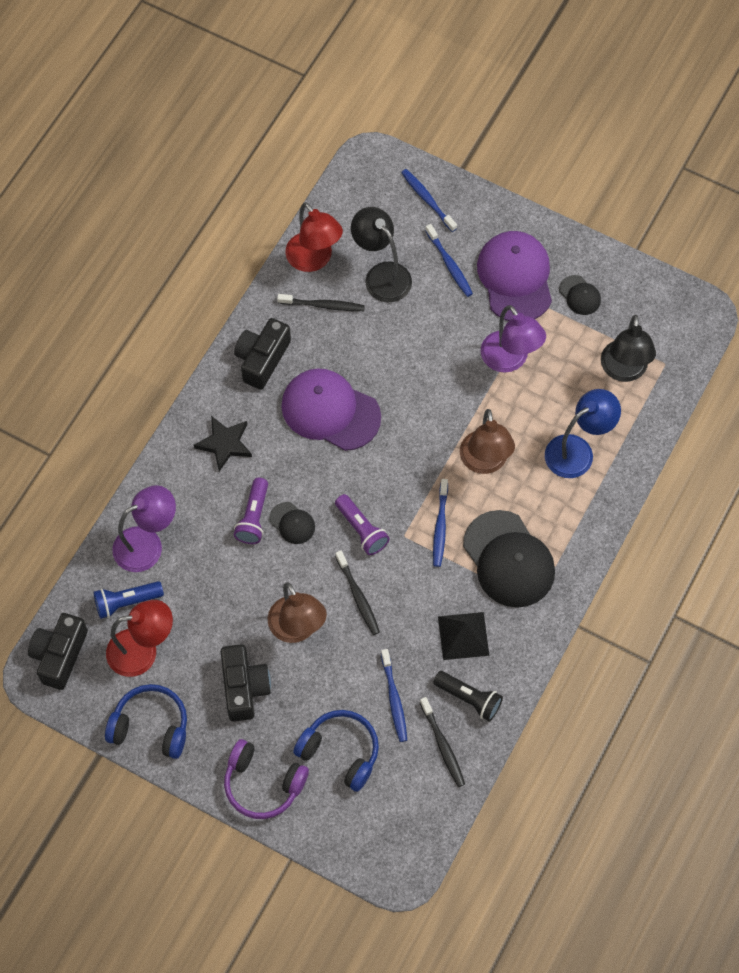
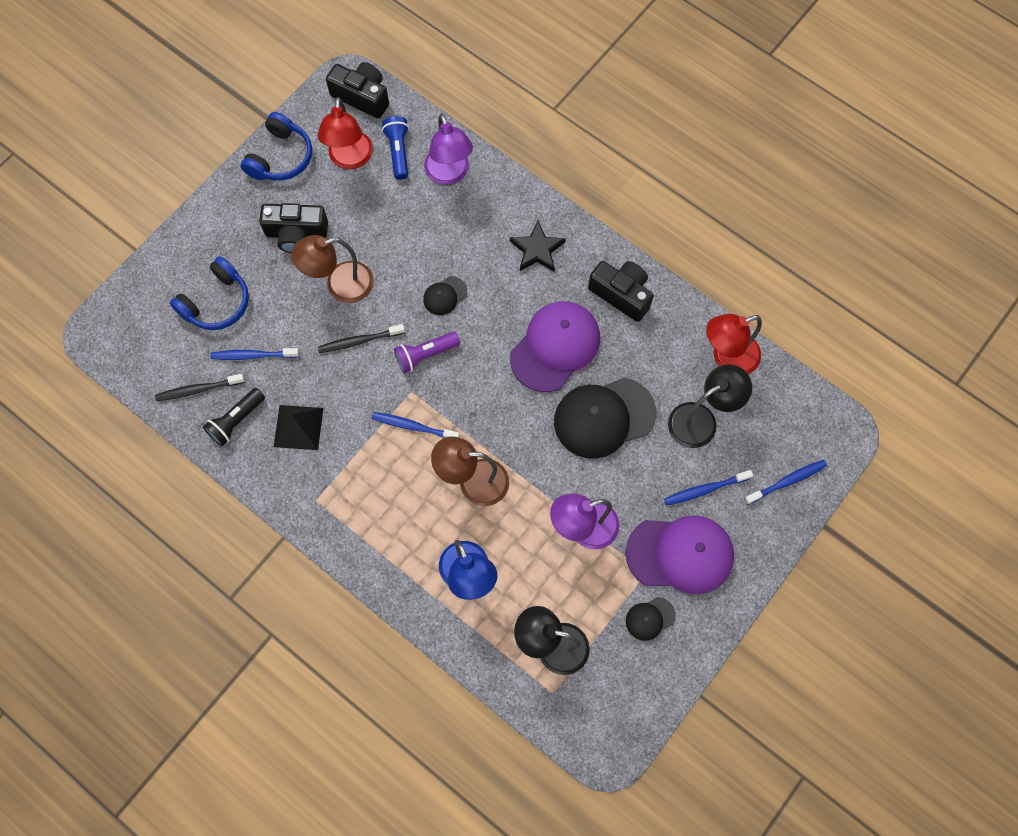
camera: 100 degrees right, 5 degrees up
(253, 517) = (457, 264): purple flashlight -> none
(263, 784) = (205, 236): purple headphones -> none
(323, 305) = (673, 358): black toothbrush -> none
(508, 559) = (365, 484): black cap -> black cap (604, 417)

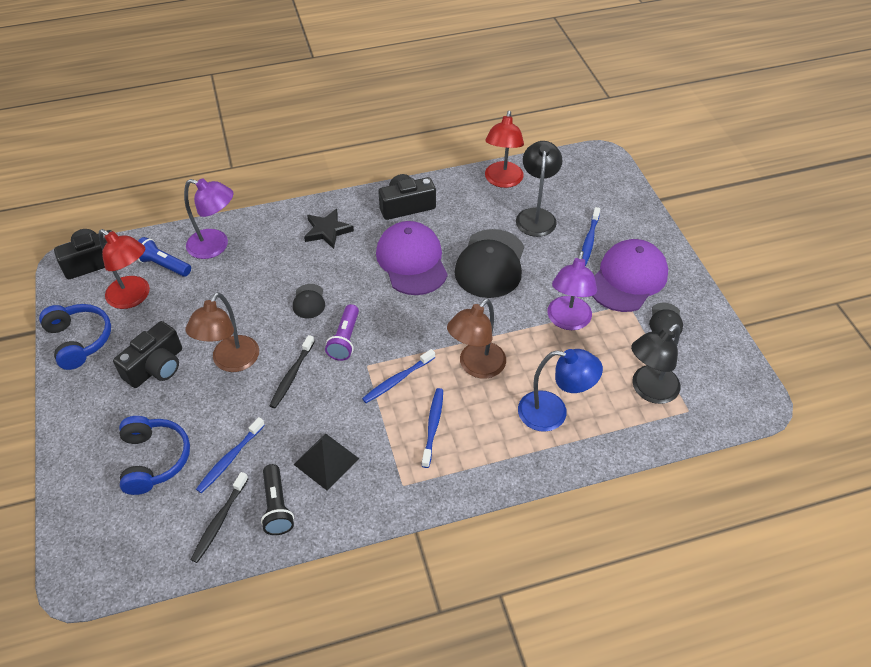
camera: 55 degrees left, 20 degrees down
(786, 481) = (615, 199): blue toothbrush -> blue toothbrush (433, 426)

